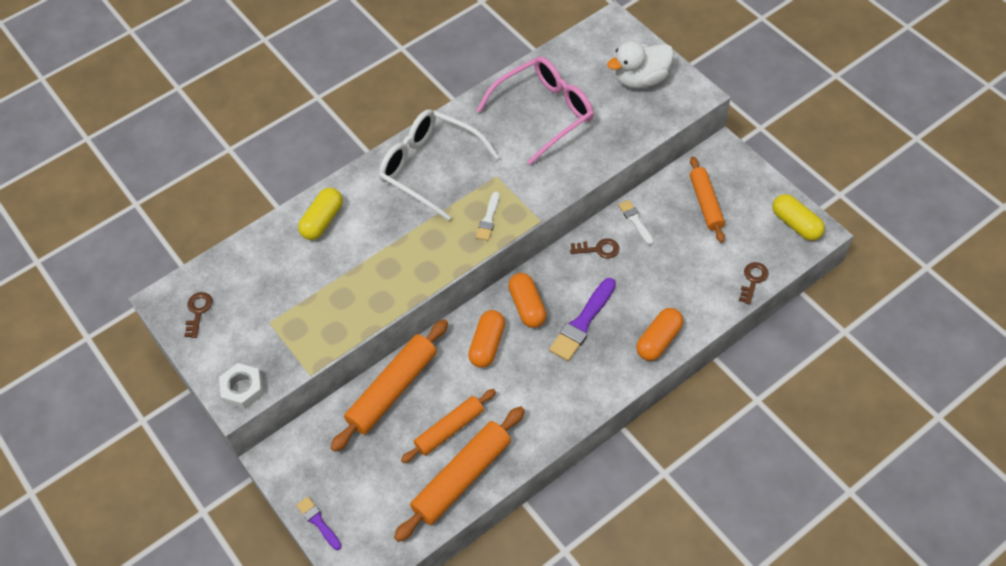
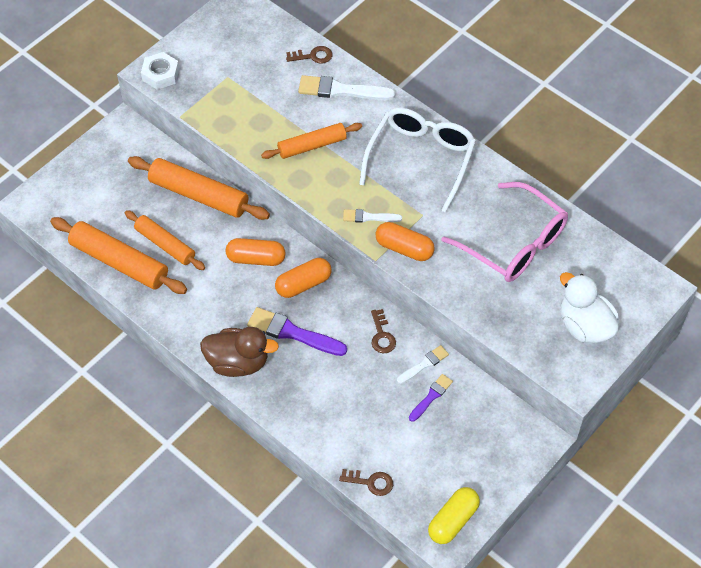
camera: 75 degrees right, 0 degrees up
(198, 311) = (230, 26): brown key -> brown key (313, 56)
(318, 522) = (69, 168): purple brush -> purple brush (431, 396)
(323, 221) = (341, 90): yellow capsule -> white brush
(608, 375) = (238, 362): none -> brown duck
(659, 340) = (283, 401): orange capsule -> orange capsule (404, 248)
(706, 203) = (462, 428): orange rolling pin -> orange rolling pin (312, 146)

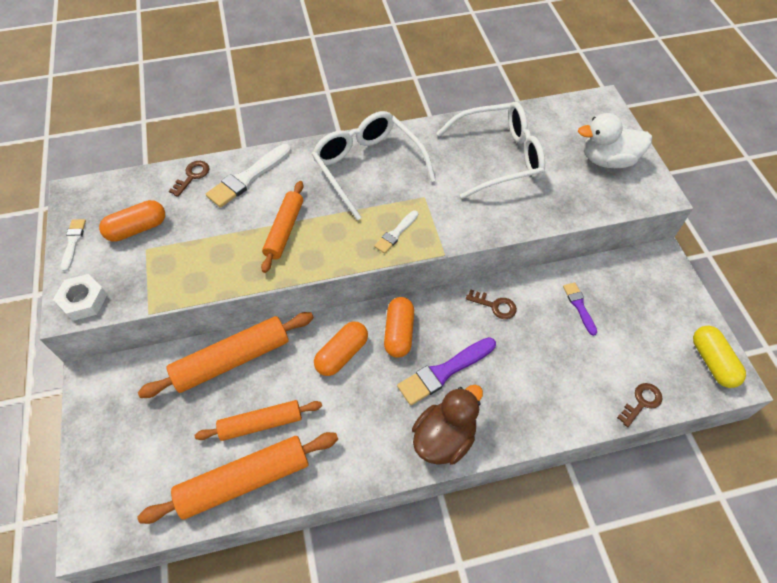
camera: 55 degrees left, 0 degrees up
(404, 248) = (448, 228): orange capsule -> orange capsule (137, 229)
(424, 364) = (544, 293): white brush -> white brush (73, 242)
(514, 243) = (499, 157): pink glasses -> white glasses

